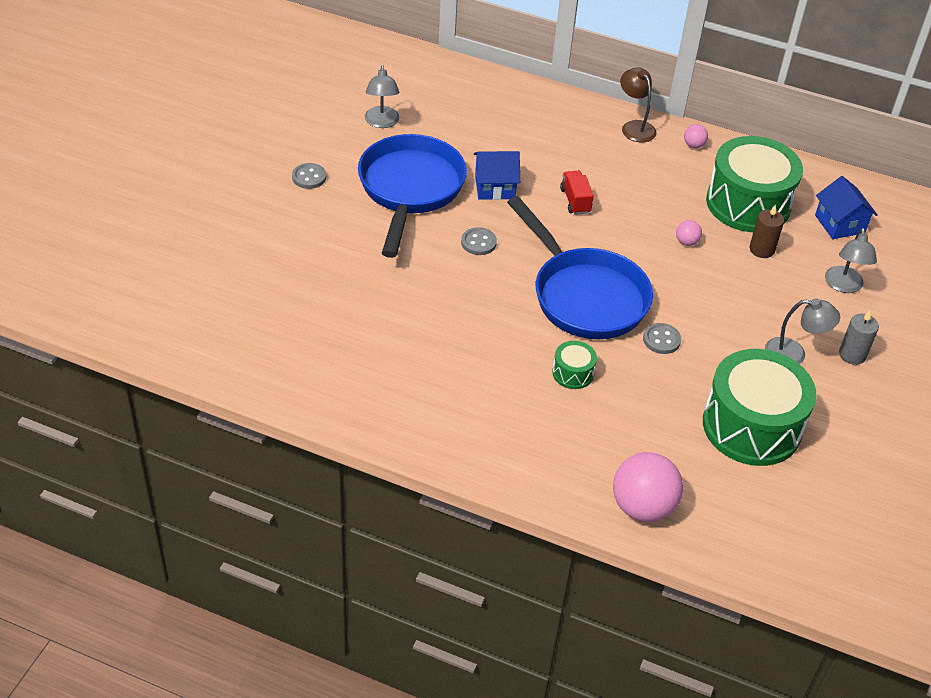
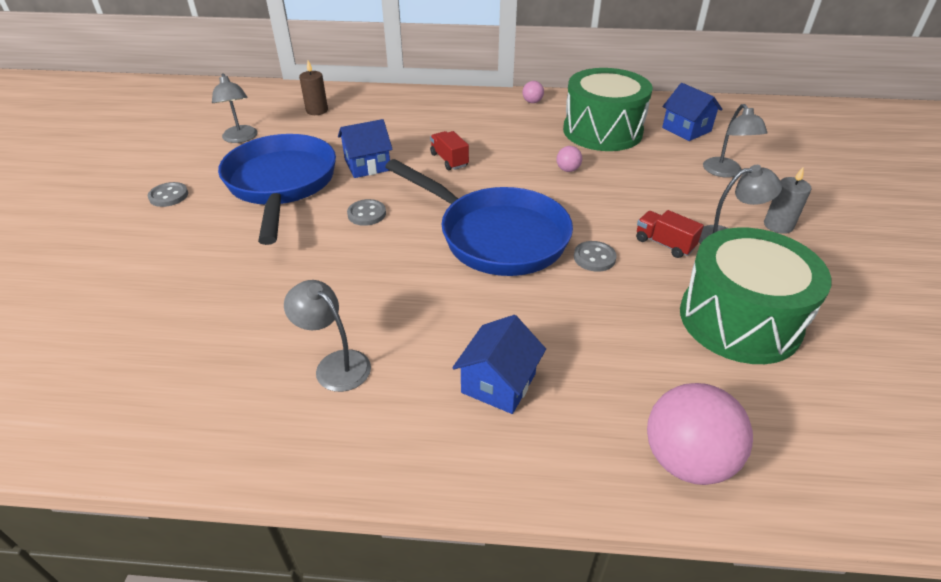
camera: 15 degrees left, 5 degrees down
(418, 371) = (335, 364): none -> grey lamp
(533, 419) = (498, 383): none -> blue house
(573, 373) = (520, 316): green drum -> none
(635, 127) = (476, 99): brown lamp -> none
(732, 344) = (664, 244): none -> red truck
(761, 249) = (637, 161): brown candle -> brown candle (317, 110)

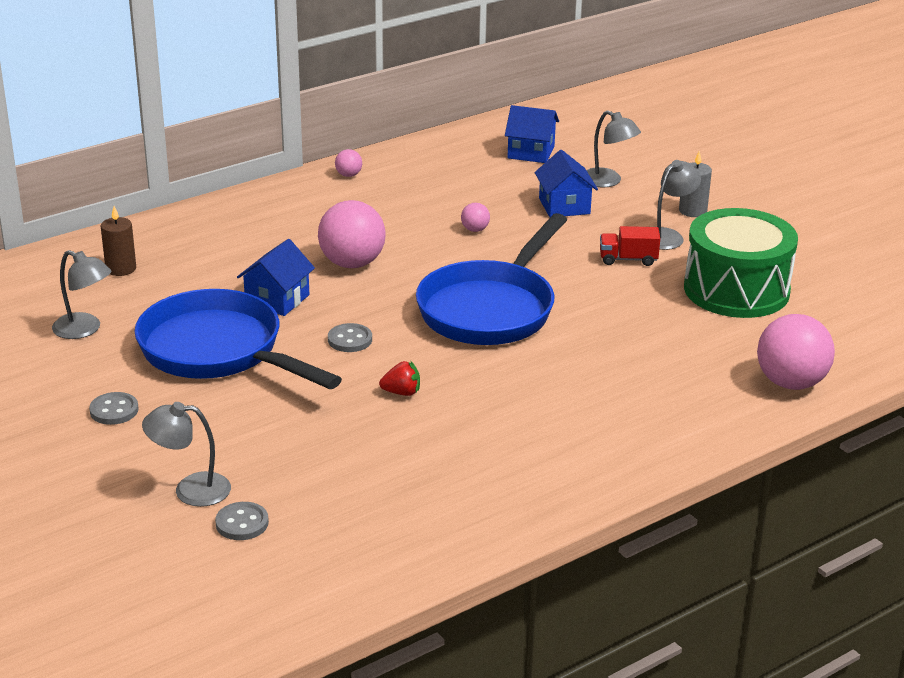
camera: 40 degrees left, 10 degrees down
(335, 364) = (501, 446): grey lamp -> grey lamp (190, 490)
(337, 273) = (402, 392): none -> red strawberry
(449, 160) = (352, 263): red truck -> pink ball
(495, 236) = (491, 309): blue pan -> blue pan turned 120 degrees clockwise
(498, 383) = (631, 400): blue house -> blue house (564, 206)
(594, 258) = (589, 292): grey button -> grey button (242, 523)
(602, 131) = (458, 181): green drum -> none

